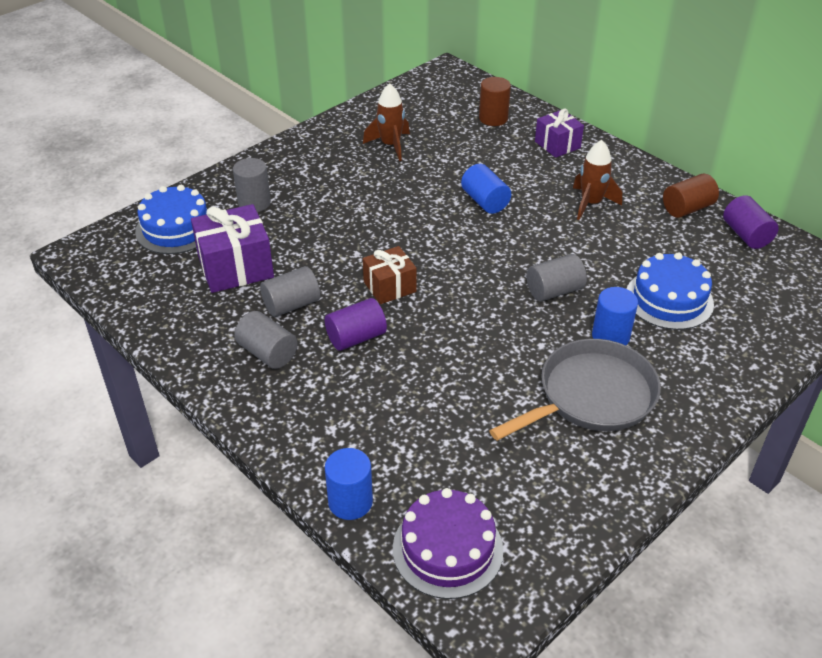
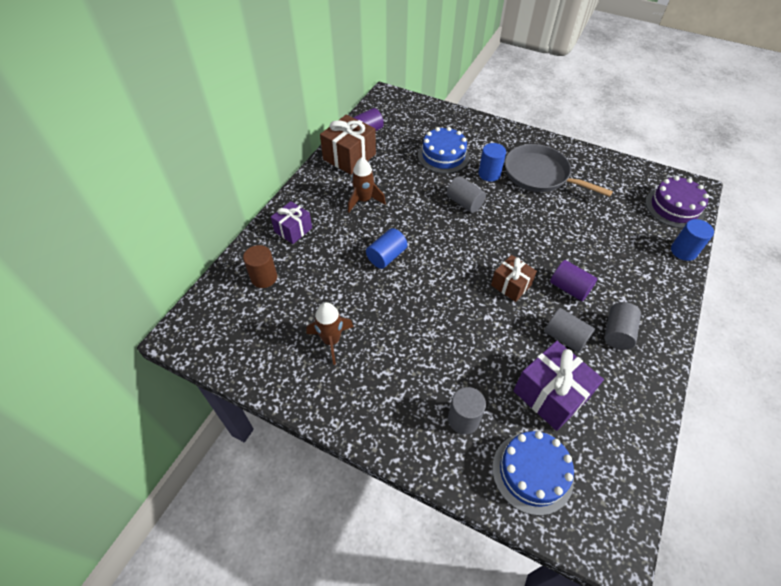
camera: 110 degrees left, 10 degrees up
(687, 208) = (349, 157): brown cylinder -> brown gift

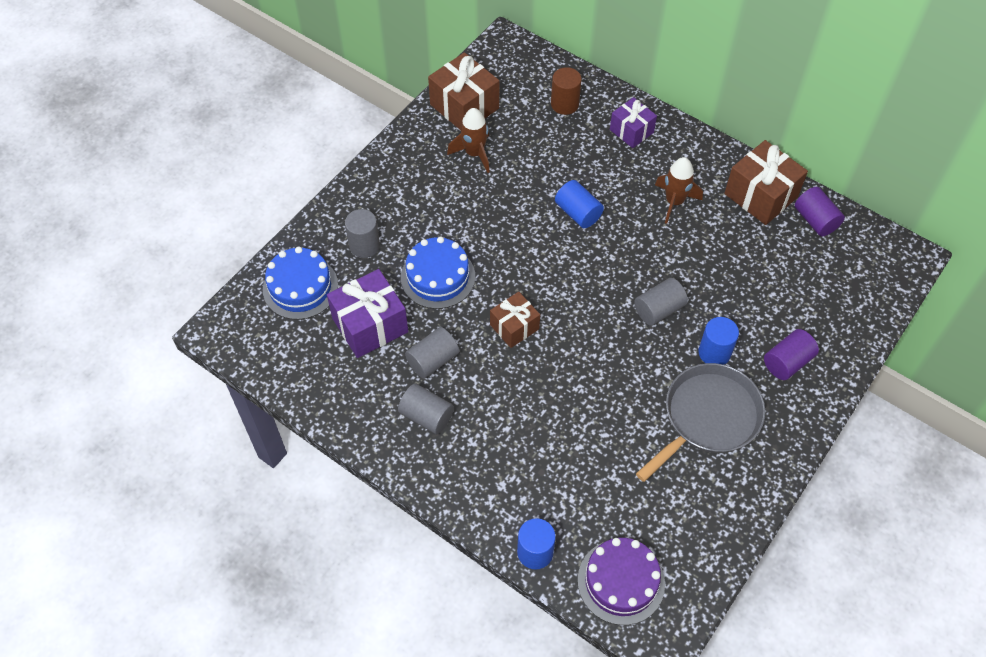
camera: 100 degrees right, 5 degrees up
(269, 359) = (464, 106): none -> brown gift
(443, 156) = (758, 304): blue cake -> blue cake (438, 277)
(569, 288) = (499, 387): purple cylinder -> purple cylinder (787, 362)

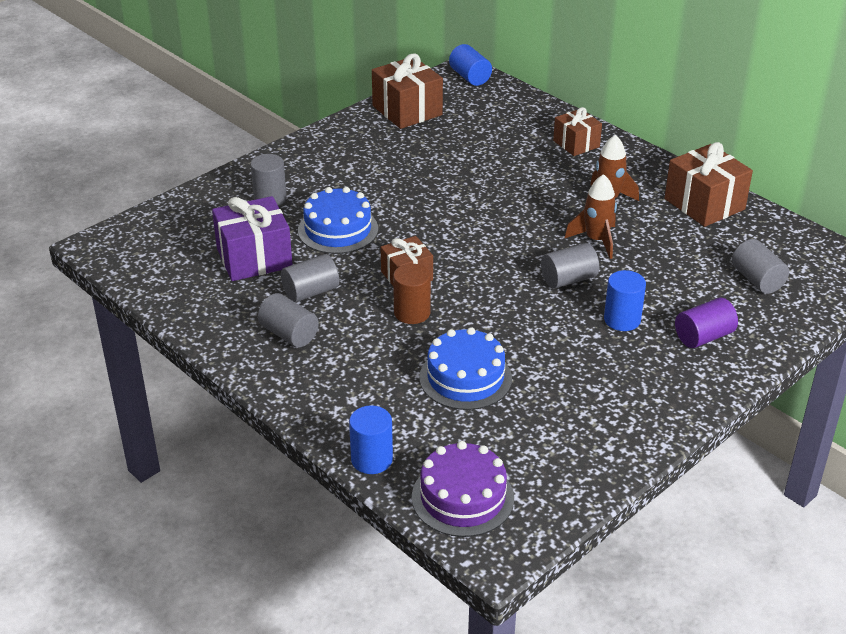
camera: 10 degrees right, 20 degrees down
(300, 287) = (193, 222): blue cake -> blue cake (465, 378)
(474, 154) = (406, 144): brown rocket -> brown rocket (596, 240)
(564, 104) = (511, 118): brown cylinder -> brown cylinder (412, 313)
(578, 213) = (501, 197): blue cylinder -> blue cylinder (470, 77)
(631, 131) = (576, 144): purple gift -> brown gift
(708, 418) = (601, 371): grey pan -> none
(815, 220) = (761, 229): purple cylinder -> none
(821, 285) = (757, 280): none -> grey cylinder

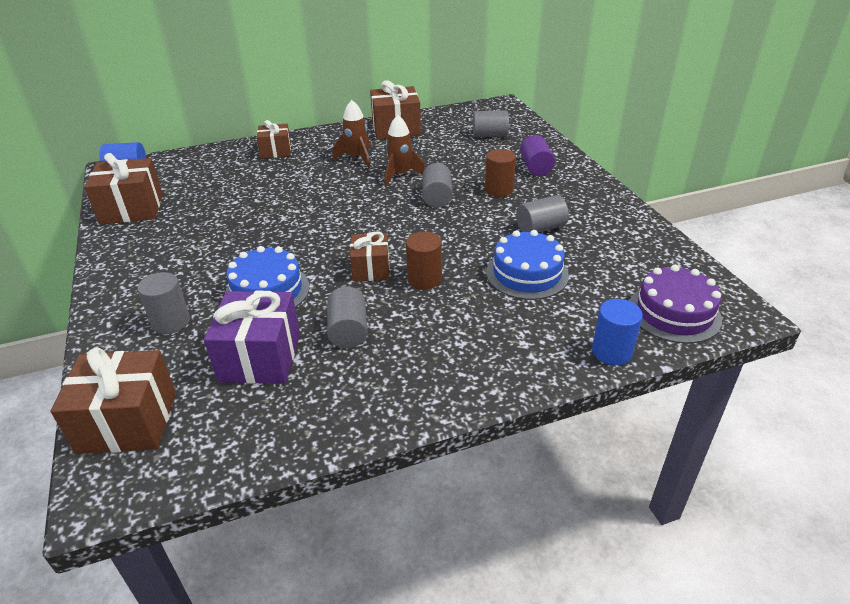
camera: 65 degrees left, 0 degrees up
(160, 227) = (128, 422): none -> brown gift
(289, 334) = (404, 361): grey cylinder -> grey cylinder (540, 228)
(622, 320) = (499, 190): blue cylinder -> brown cylinder

